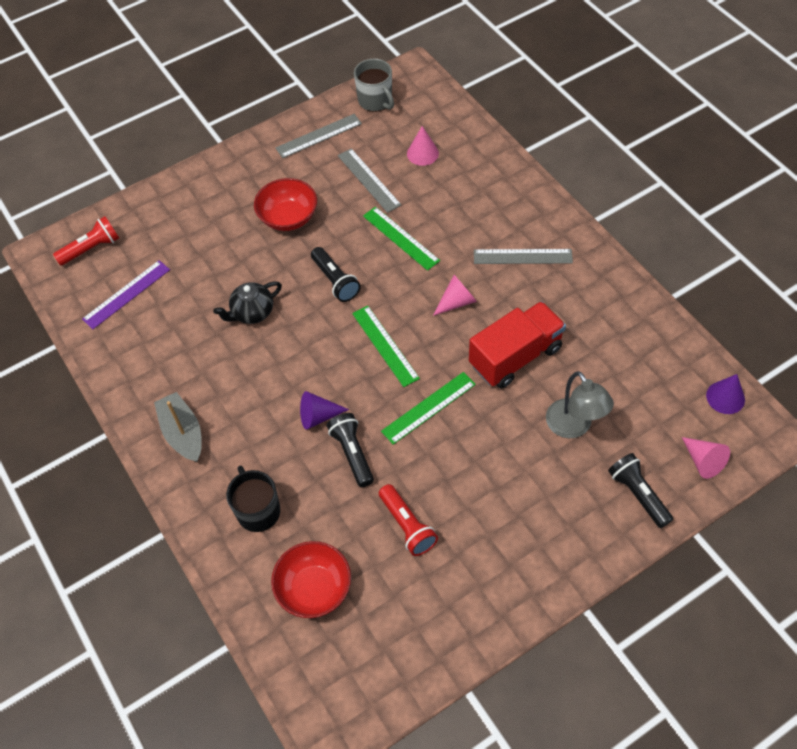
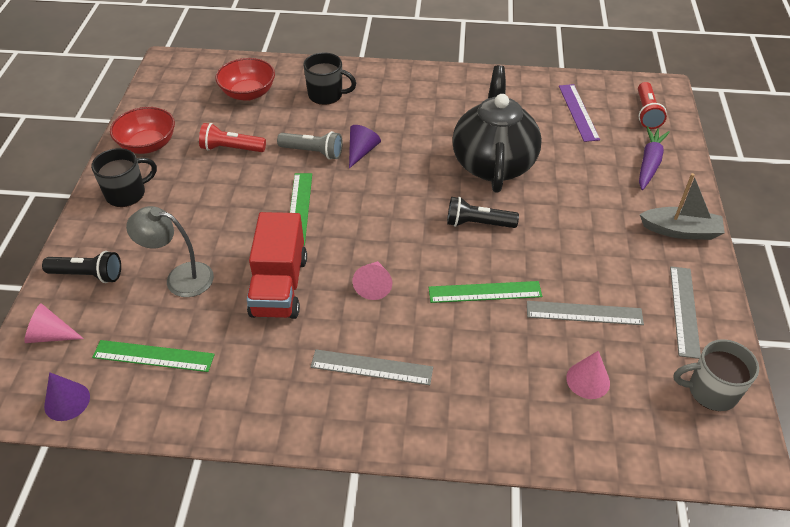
camera: 125 degrees right, 10 degrees down
(166, 217) = (649, 163): none -> purple carrot
(183, 433) = (422, 90): grey boat -> grey boat (680, 231)
(252, 312) = (493, 163): black teapot -> black teapot, size x2.05
(288, 217) = (582, 232): red bowl -> red bowl (148, 145)
(352, 453) = (313, 152): black flashlight -> grey flashlight
(385, 345) = (381, 216): green ruler -> green ruler (153, 356)
(522, 256) = (371, 367): grey ruler -> grey ruler turned 60 degrees clockwise
(539, 558) = (127, 194): none -> black mug

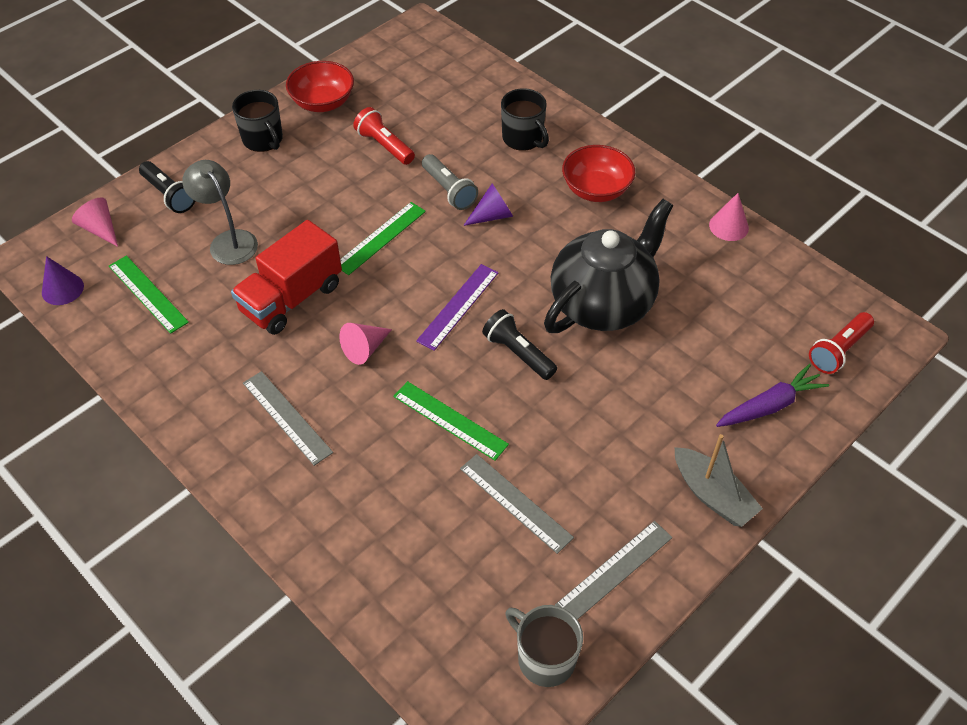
camera: 40 degrees right, 5 degrees up
(127, 194) = (263, 140): black mug -> black mug turned 45 degrees clockwise
(248, 93) = (455, 97): red bowl -> red bowl (596, 189)
(578, 112) = (760, 303): purple ruler -> purple ruler (458, 306)
(588, 380) = (446, 561): pink cone -> pink cone (728, 226)

